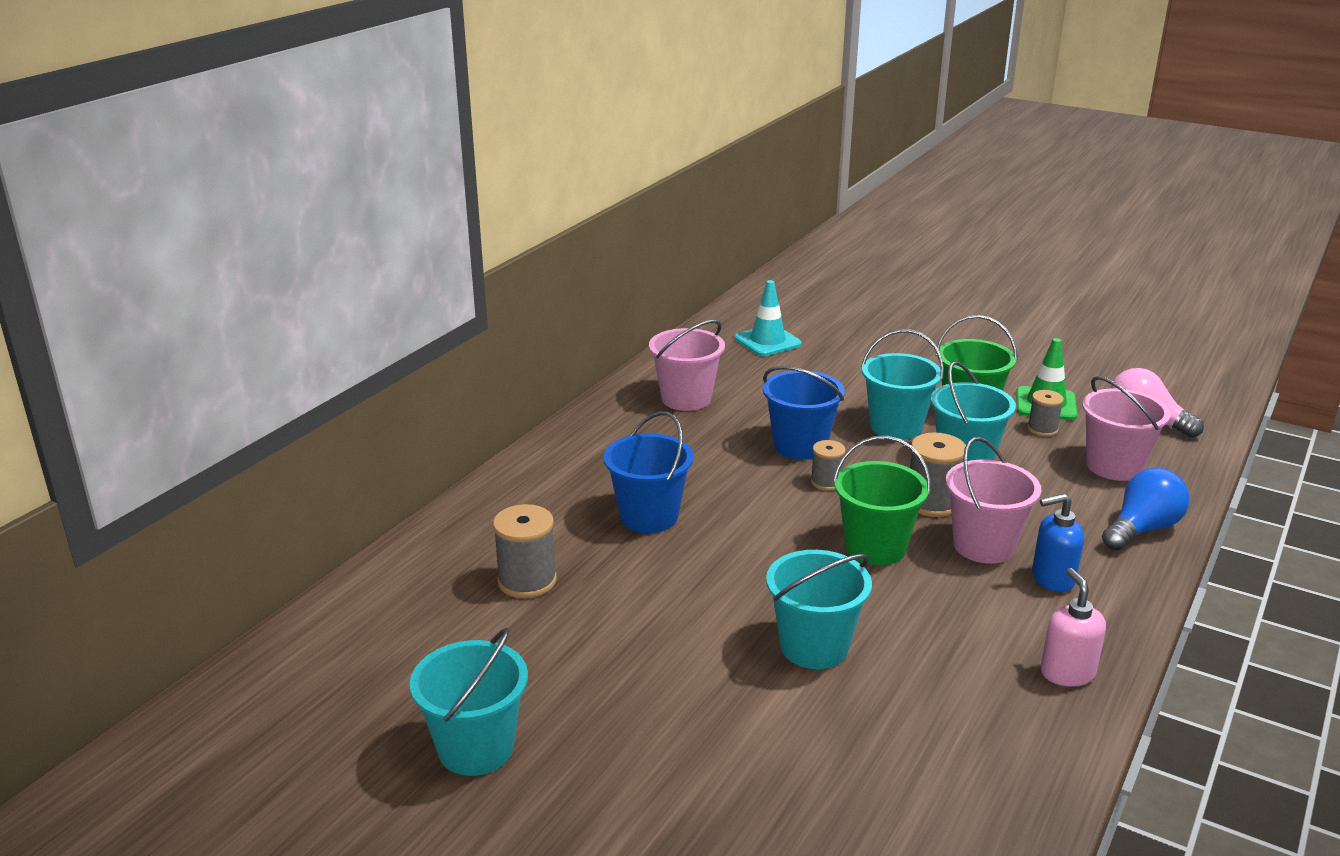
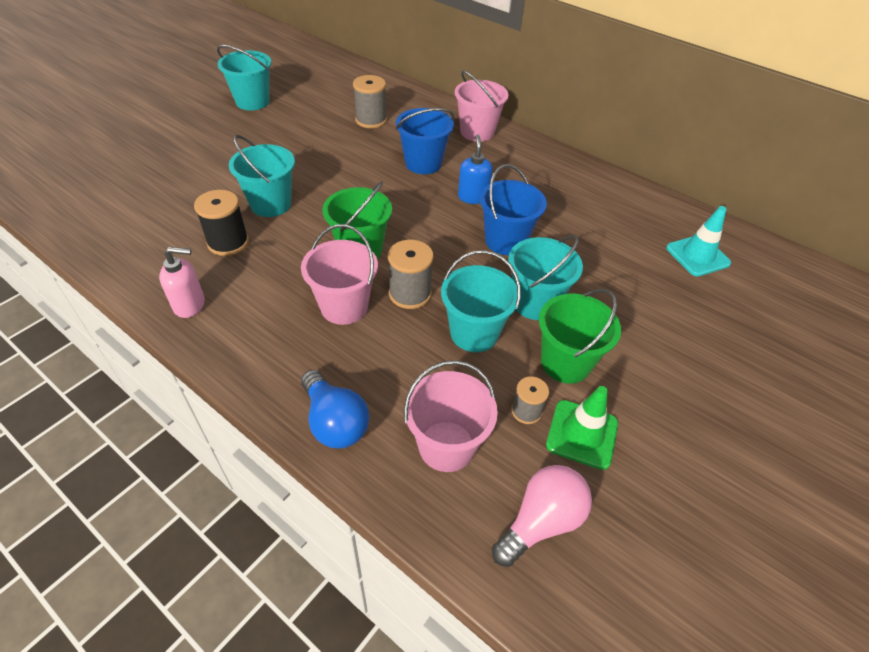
camera: 95 degrees right, 20 degrees up
(686, 399) = (582, 197): pink bucket -> pink bucket (477, 132)
(826, 482) = (450, 244): grey spool -> none
(926, 669) = (228, 242): none -> black spool
(1052, 579) = (289, 332): blue soap dispenser -> blue soap dispenser (473, 197)

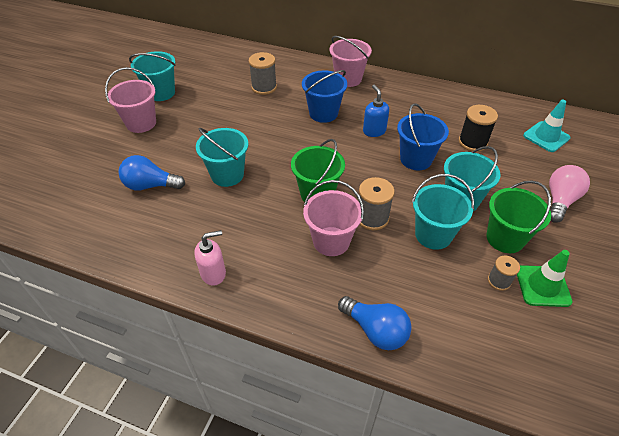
camera: 15 degrees left, 0 degrees up
(181, 195) = (150, 185): none -> blue light bulb
(228, 242) = (213, 215): black spool -> black spool (472, 142)
(446, 446) = (461, 323): pink bucket -> pink bucket (141, 123)
(541, 521) = (550, 355): pink light bulb -> pink light bulb (560, 201)

